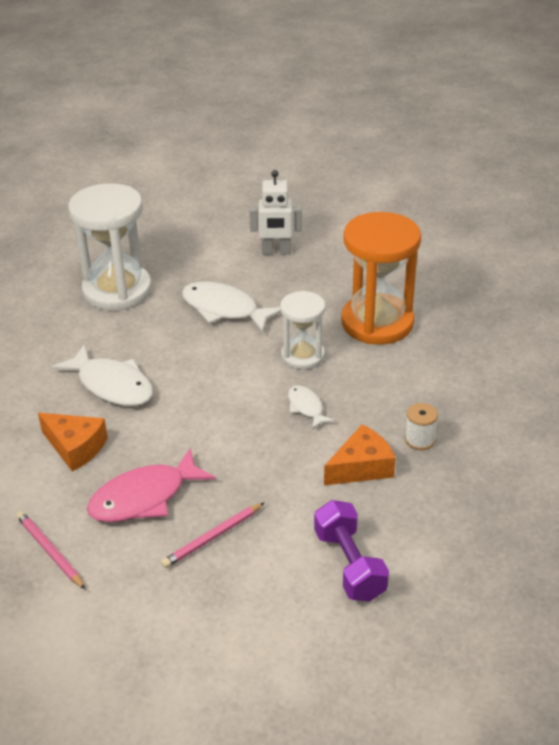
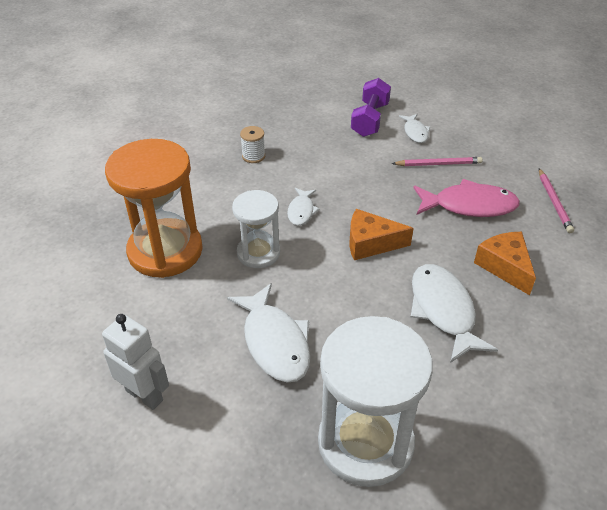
camera: 145 degrees left, 5 degrees up
(276, 575) = (415, 132): none -> white fish
(361, 467) = (308, 158): orange cheese -> orange cheese (371, 243)

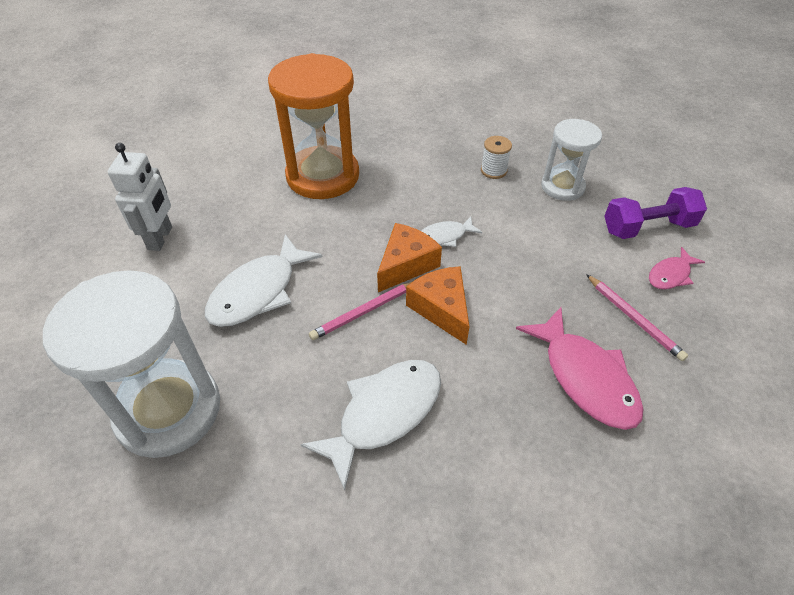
camera: 60 degrees right, 5 degrees up
(258, 253) = (363, 232): white hourglass -> white hourglass (562, 187)
(415, 132) = (670, 275): white fish -> pink fish
(505, 267) = (503, 455): orange cheese -> orange cheese (406, 265)
(554, 202) = (686, 477): pink pencil -> pink pencil (364, 312)

